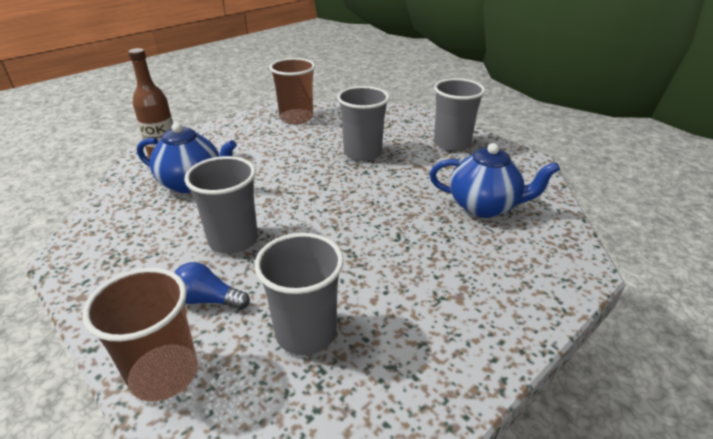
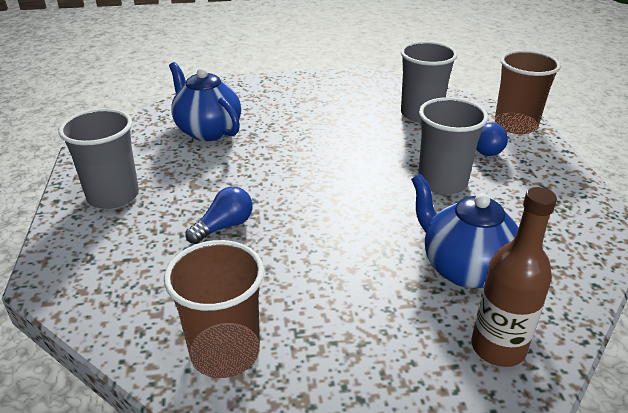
camera: 145 degrees left, 0 degrees up
(362, 153) = (224, 226): grey cup -> blue light bulb

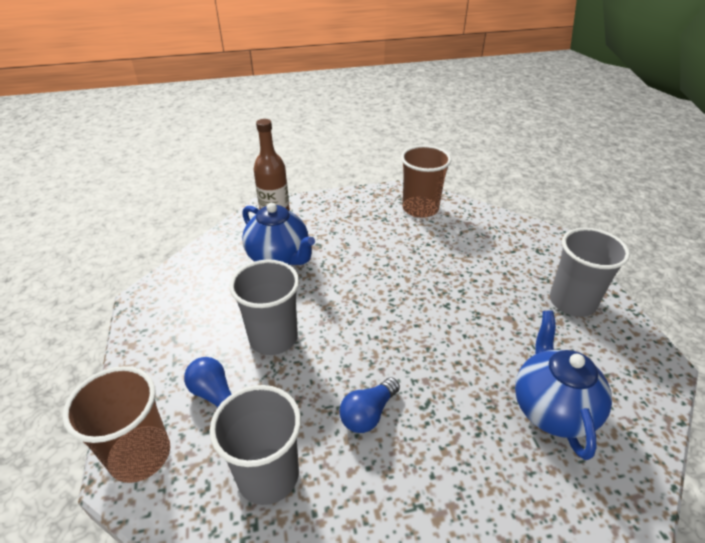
camera: 175 degrees right, 5 degrees up
(207, 131) = (551, 408): blue teapot -> blue teapot turned 135 degrees counterclockwise
(224, 226) = (459, 279): blue light bulb -> blue light bulb (368, 414)

